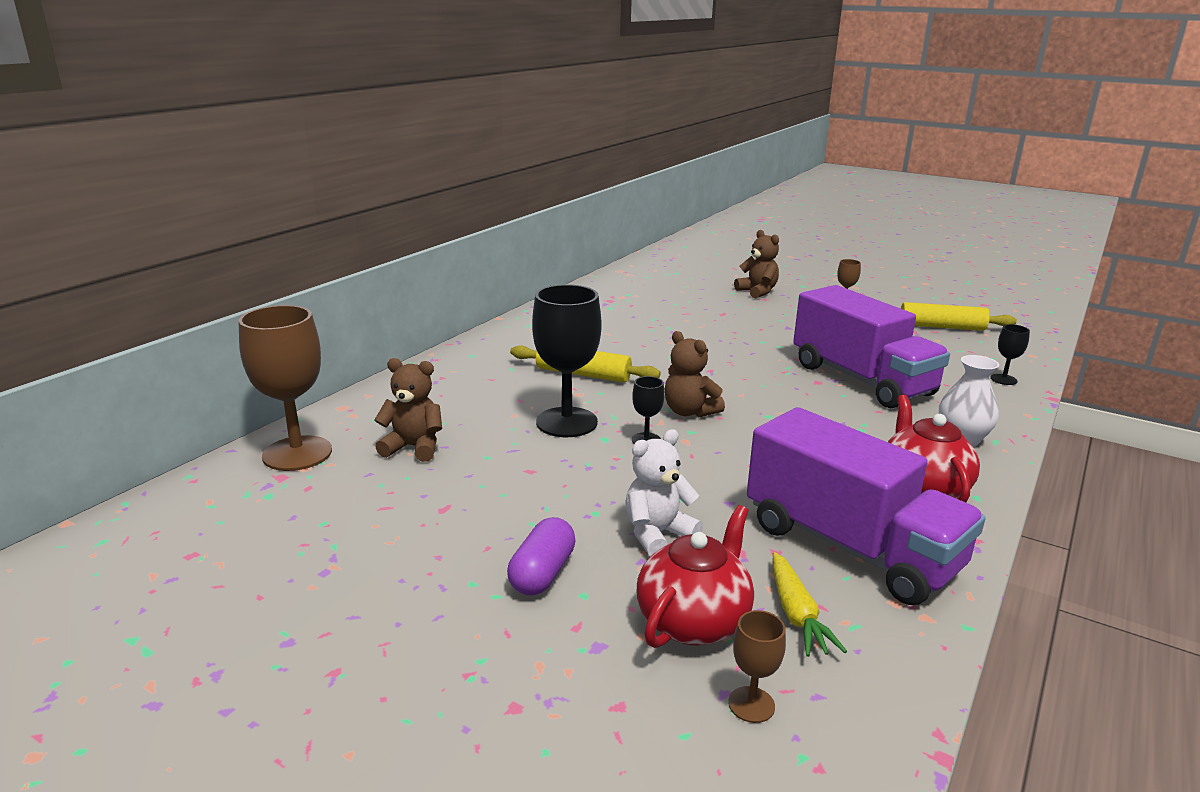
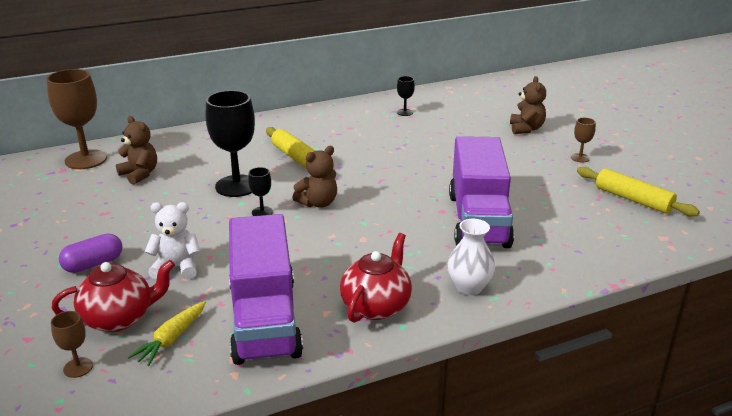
camera: 35 degrees right, 5 degrees up
(689, 411) = (318, 203): brown teddy bear -> brown teddy bear turned 120 degrees counterclockwise
(1003, 379) = (600, 257): black goblet -> black goblet (404, 112)

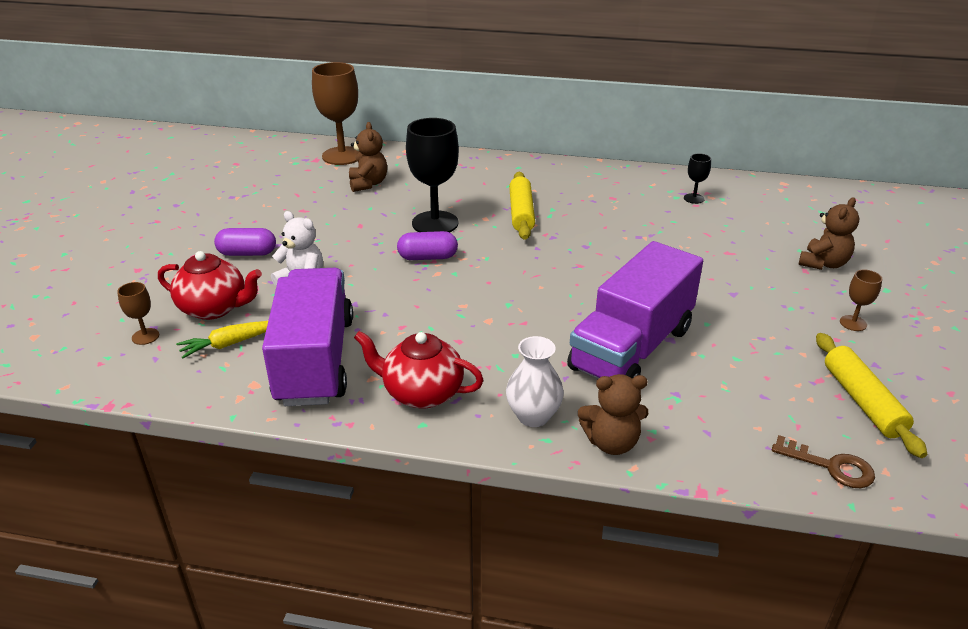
camera: 35 degrees right, 5 degrees up
(262, 212) = (428, 257): black goblet -> purple capsule
(264, 319) = (315, 360): purple truck -> purple truck turned 150 degrees clockwise
(318, 203) = (488, 267): brown teddy bear -> brown teddy bear (611, 442)
(376, 306) = (422, 393): red teapot -> red teapot turned 135 degrees counterclockwise
(658, 241) = (830, 466): none -> brown key

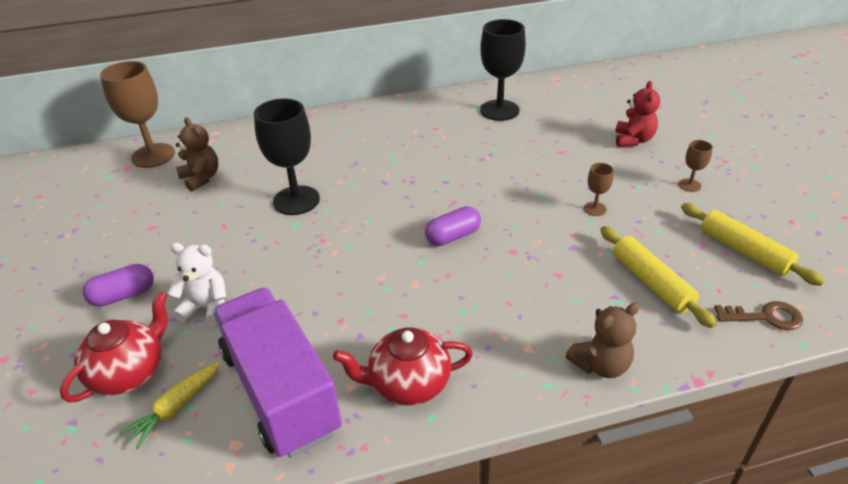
camera: 25 degrees left, 5 degrees up
(145, 336) = (70, 437): brown goblet -> brown goblet (595, 209)
(214, 308) = (129, 372): red teapot -> red teapot turned 45 degrees counterclockwise
(428, 257) = (314, 238): purple capsule -> purple capsule (453, 236)
(521, 213) = (368, 166): yellow rolling pin -> yellow rolling pin (651, 282)
(533, 416) = (521, 366): white vase -> none
(631, 348) = (552, 267): purple truck -> none
(694, 198) = (499, 110): black goblet -> black goblet, size x2.18
(823, 263) = (633, 140): brown teddy bear -> red teddy bear

